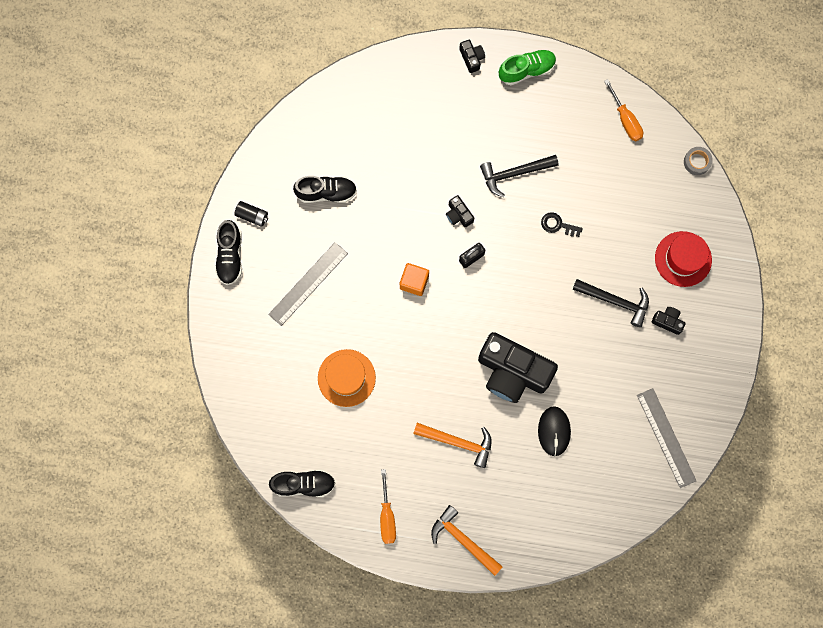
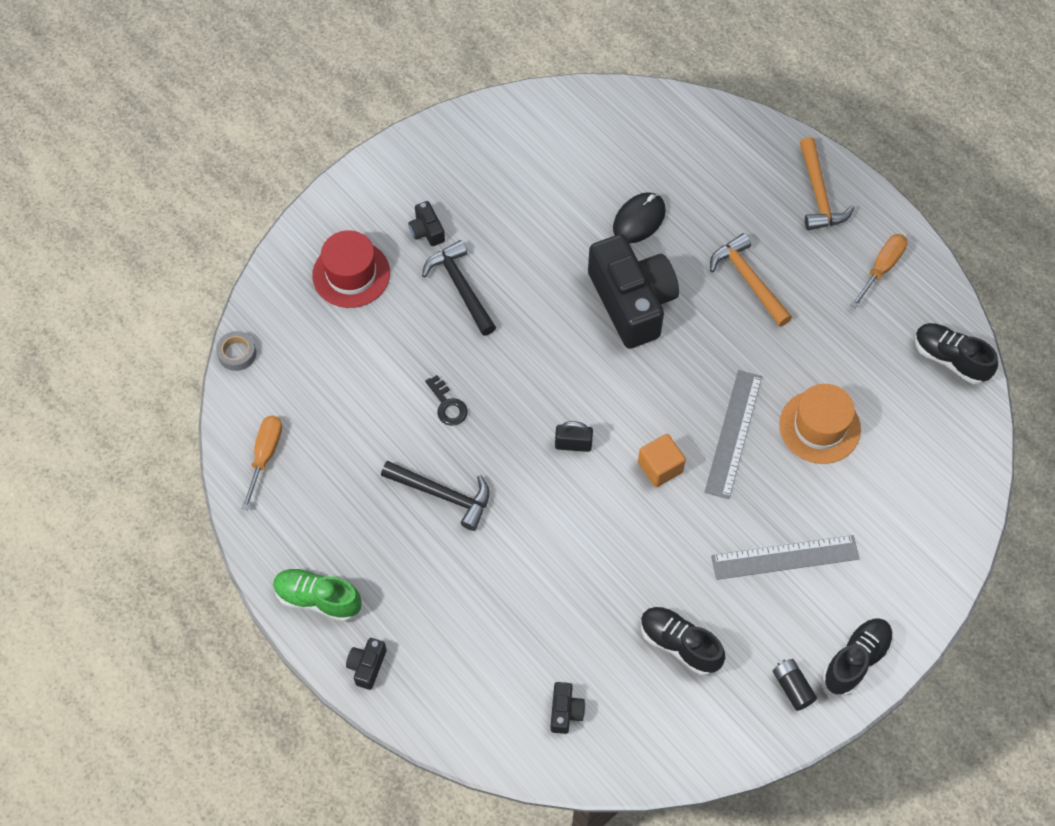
camera: 140 degrees left, 15 degrees down
(458, 215) = (546, 499): black camera -> black camera (565, 711)
(666, 437) = (532, 136): grey ruler -> grey ruler (733, 433)

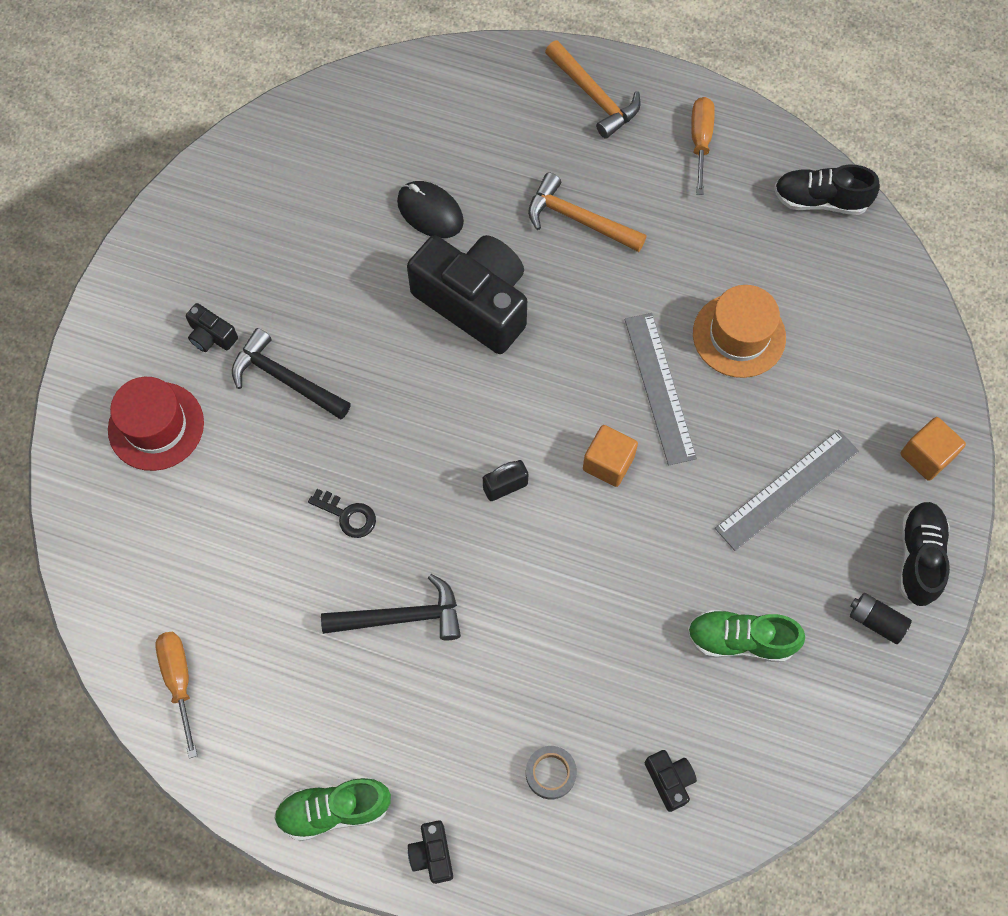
camera: 30 degrees left, 5 degrees up
(237, 353) = (78, 582): grey tape -> grey tape (550, 773)
(639, 220) = (430, 212): black mouse -> black mouse turned 60 degrees counterclockwise
(679, 644) = (740, 640): black shoe -> green shoe
(911, 590) = (926, 456): none -> orange cube

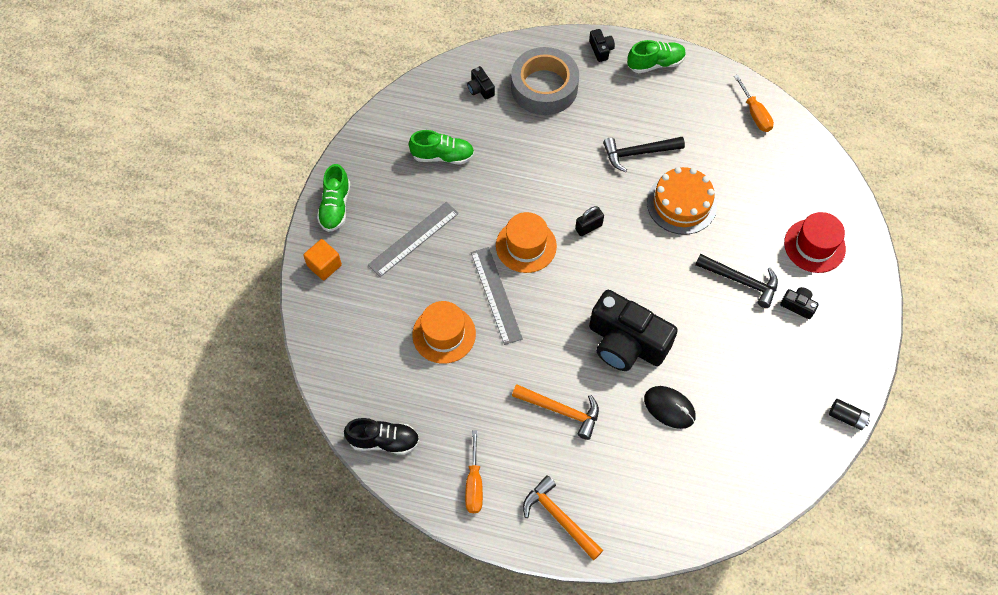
camera: 175 degrees right, 5 degrees down
(347, 515) = (681, 204): black key -> orange cake
(550, 773) = (544, 87): grey tape -> grey tape, size x2.47
(608, 463) = (526, 246): orange cube -> orange hat
(876, 621) = (364, 171): black battery -> black battery (846, 417)
(918, 557) = (335, 207): black shoe -> green shoe

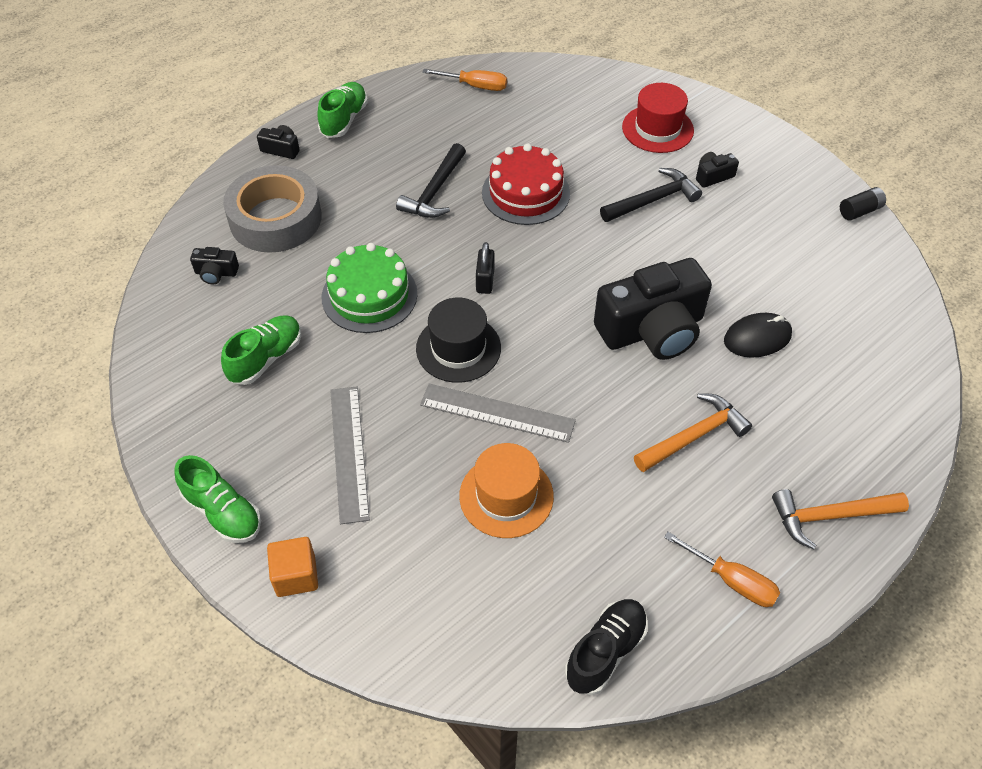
camera: 55 degrees left, 10 degrees down
(526, 246) = (458, 348): orange hat -> black hat
(527, 175) = (369, 295): none -> green cake
(681, 204) = (525, 193): orange cake -> red cake

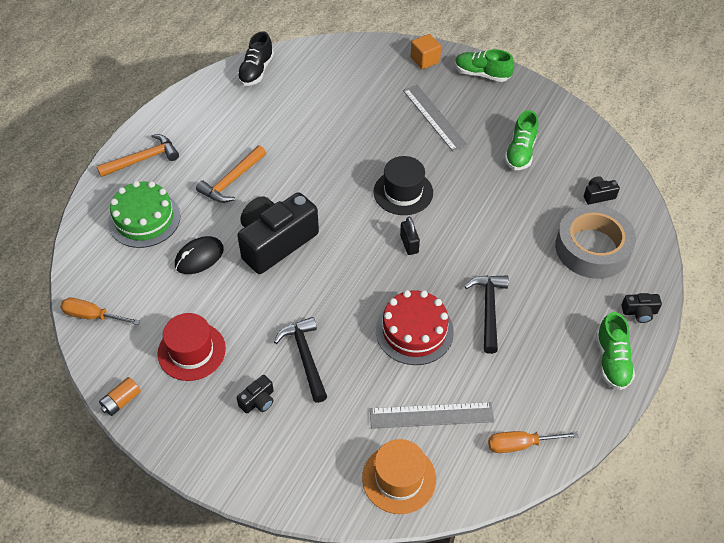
camera: 160 degrees right, 0 degrees up
(369, 295) = (483, 210): green cake -> green cake (144, 219)
(497, 413) = (359, 161): grey ruler -> grey ruler (431, 415)
(506, 496) = (334, 120): orange hat -> orange hat (399, 478)
(653, 200) = (305, 357): black hammer -> black hammer turned 120 degrees clockwise
(657, 129) = (323, 444): red hat -> red hat (191, 351)
(731, 580) = (197, 115): orange screwdriver -> orange screwdriver (93, 316)
(860, 211) = (121, 401): black battery -> orange battery

